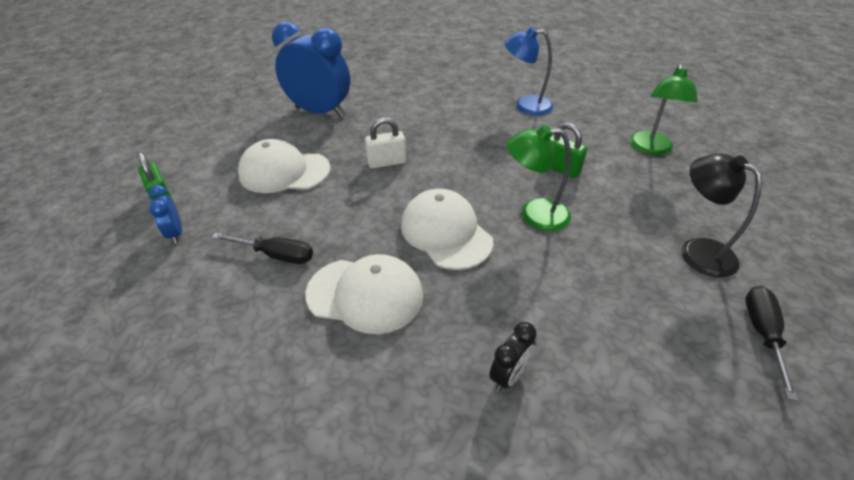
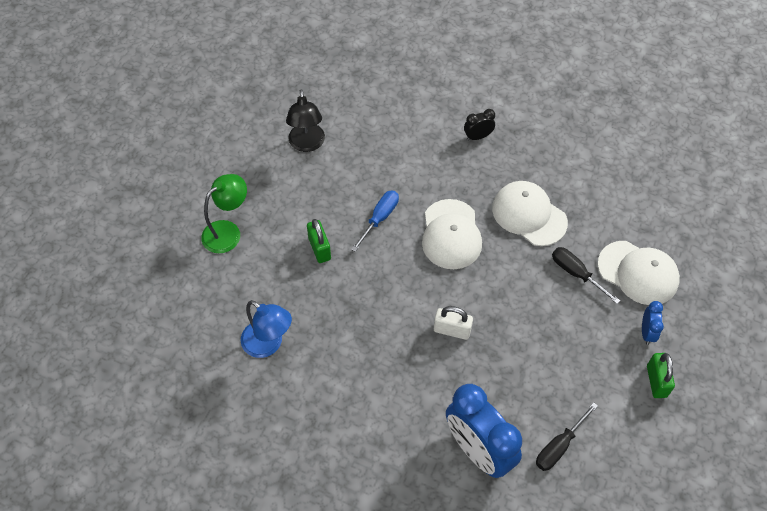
camera: 150 degrees left, 15 degrees up
(284, 172) = (545, 364): white cap -> white cap (638, 273)
(534, 215) = (379, 218): green lamp -> blue screwdriver
(762, 334) = (334, 94): black screwdriver -> black screwdriver (559, 446)

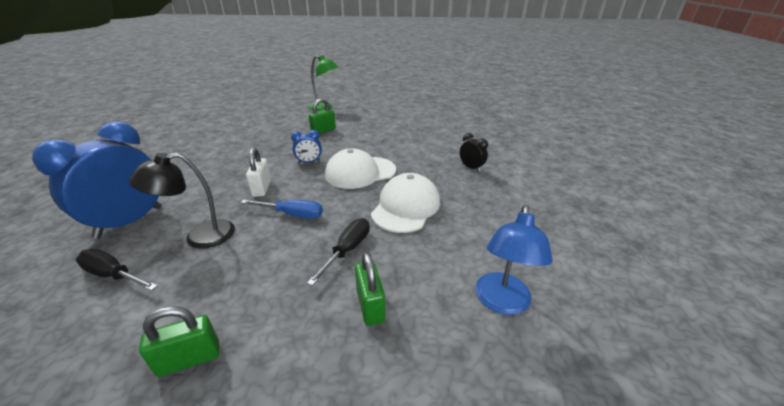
camera: 70 degrees right, 25 degrees down
(268, 344) = (244, 129): blue lamp -> blue lamp (501, 302)
(307, 144) = (404, 115): black lamp -> black lamp (200, 237)
(379, 218) = (359, 144): blue screwdriver -> blue screwdriver (292, 214)
(638, 273) = (370, 305): white cap -> green padlock
(647, 332) = (274, 332): blue clock -> blue clock (309, 162)

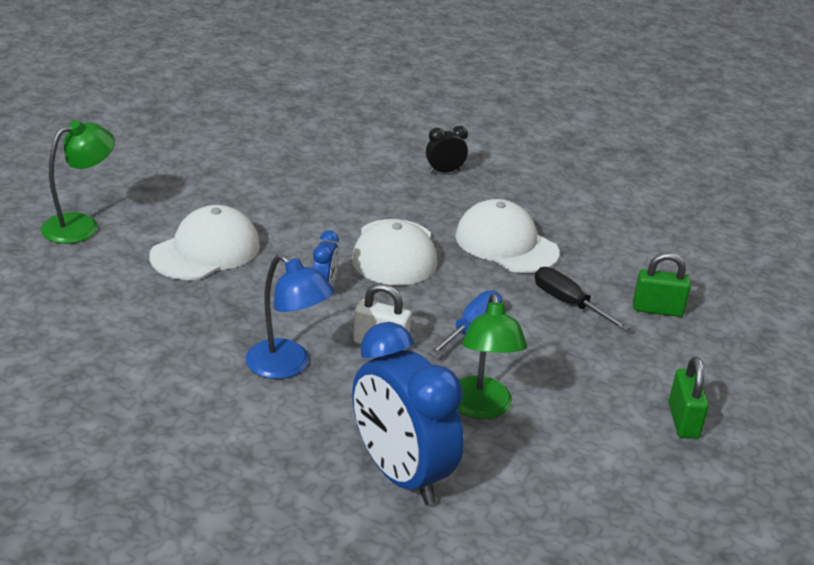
camera: 70 degrees left, 0 degrees up
(113, 275) = (530, 480): black screwdriver -> none
(200, 237) = (481, 408): black lamp -> green lamp
(323, 131) = (206, 251): green padlock -> white cap
(501, 302) = (681, 243): blue lamp -> blue lamp (287, 366)

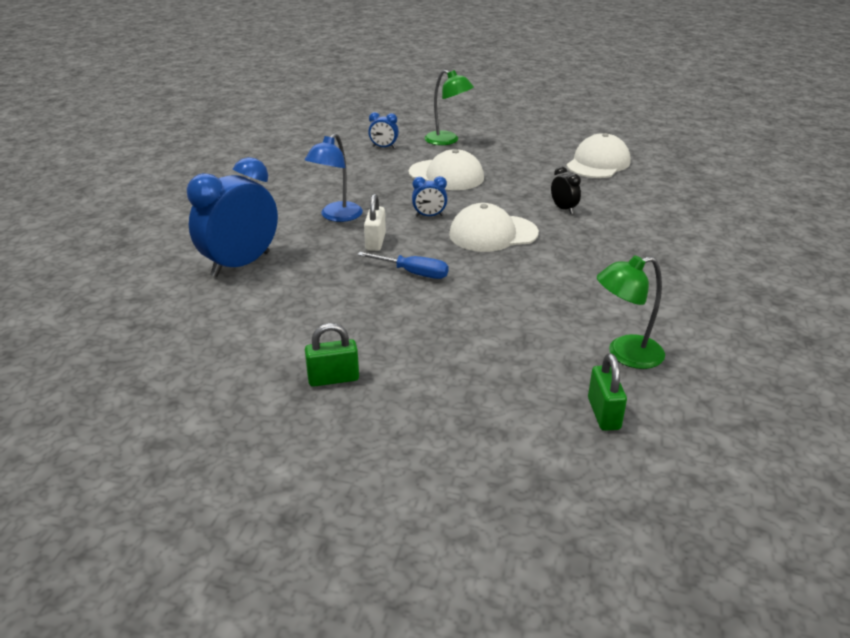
camera: 80 degrees right, 0 degrees up
(60, 285) = (384, 147): none -> blue clock
(444, 171) = (636, 240): black clock -> black clock (563, 209)
(481, 408) = (318, 285): green lamp -> green lamp (625, 354)
(506, 244) = (544, 277): white cap -> white cap (598, 163)
(568, 303) = (474, 313): black screwdriver -> none
(657, 309) = (495, 360): green padlock -> green padlock (603, 414)

